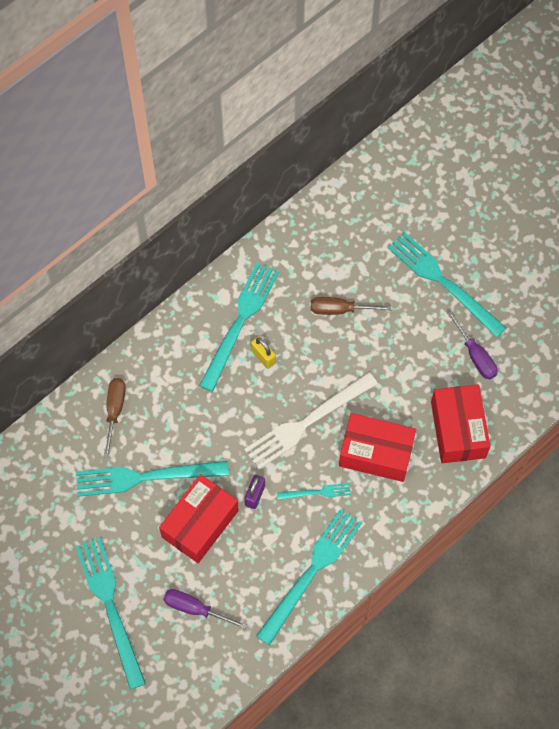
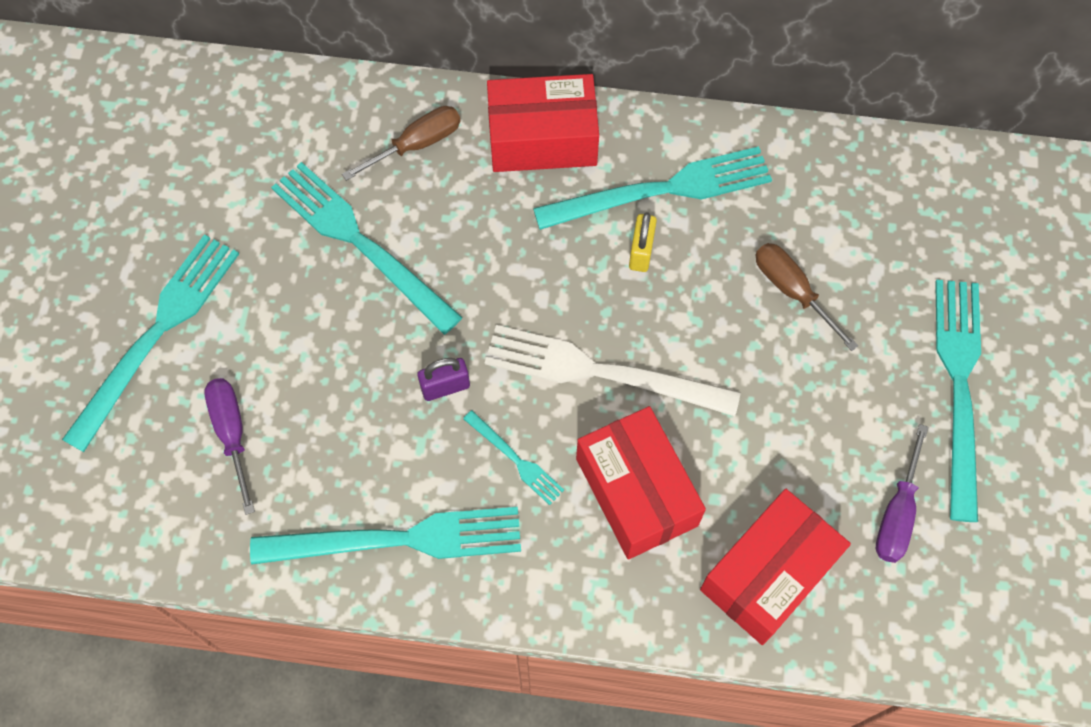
camera: 50 degrees right, 0 degrees up
(200, 524) = (351, 352): red box -> red box (542, 139)

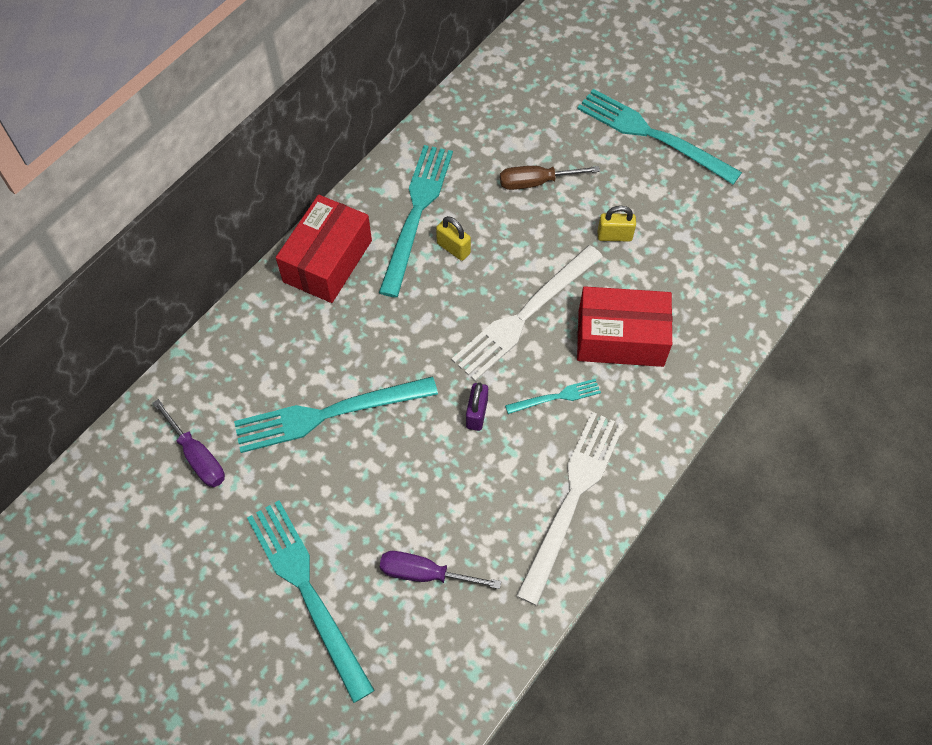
camera: 60 degrees left, 5 degrees down
(398, 540) = (572, 499): turquoise fork -> white fork
(416, 145) = (275, 340): brown screwdriver -> none
(768, 574) = (715, 295): red box -> none
(775, 416) = (614, 236): none -> yellow padlock
(897, 512) = (713, 208): purple screwdriver -> purple screwdriver (197, 456)

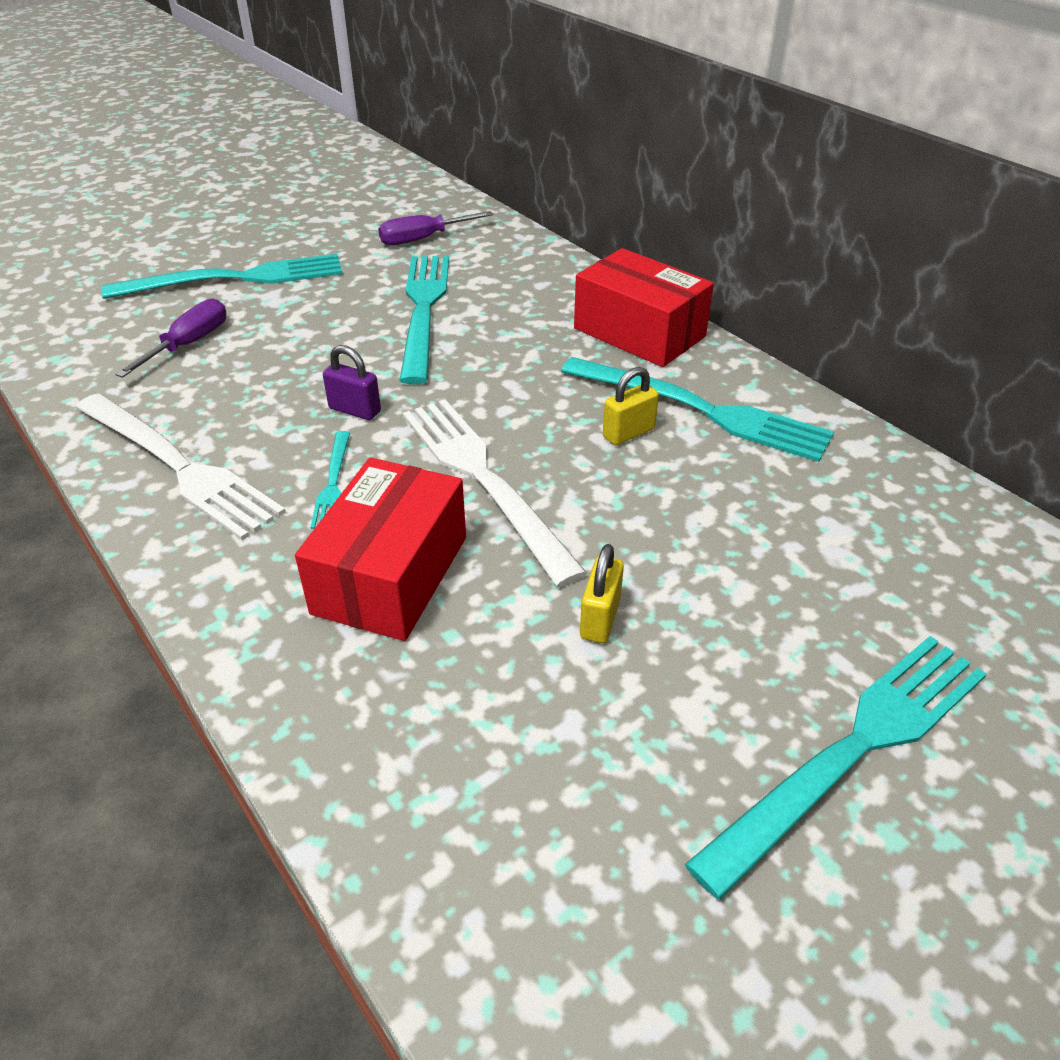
camera: 105 degrees right, 20 degrees down
(536, 182) = (743, 544): brown screwdriver -> none

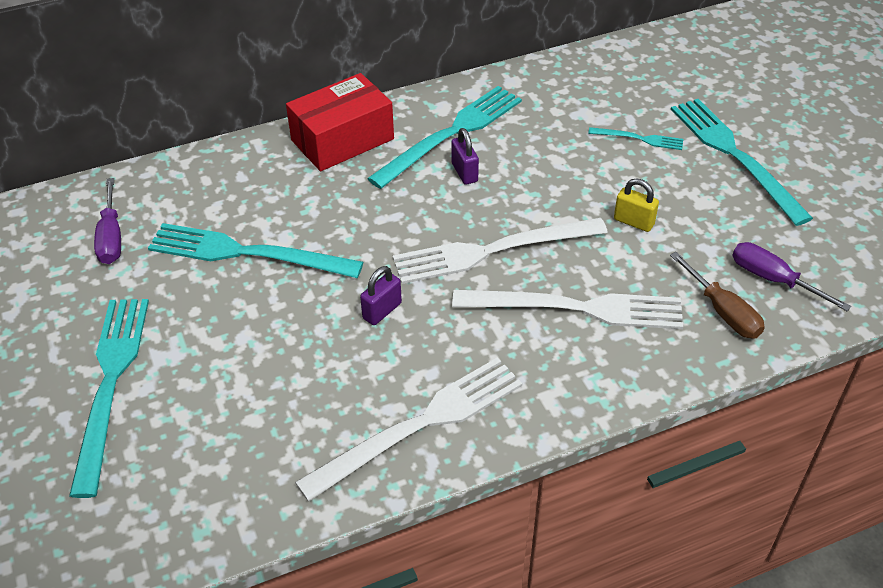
camera: 75 degrees left, 5 degrees up
(188, 345) = (226, 421): purple screwdriver -> purple screwdriver (773, 280)
(333, 483) = (471, 331): turquoise fork -> turquoise fork (639, 139)
(391, 575) = (576, 308): red box -> white fork
(420, 757) = (722, 311): none -> brown screwdriver
(628, 433) = (464, 172): yellow padlock -> purple padlock

